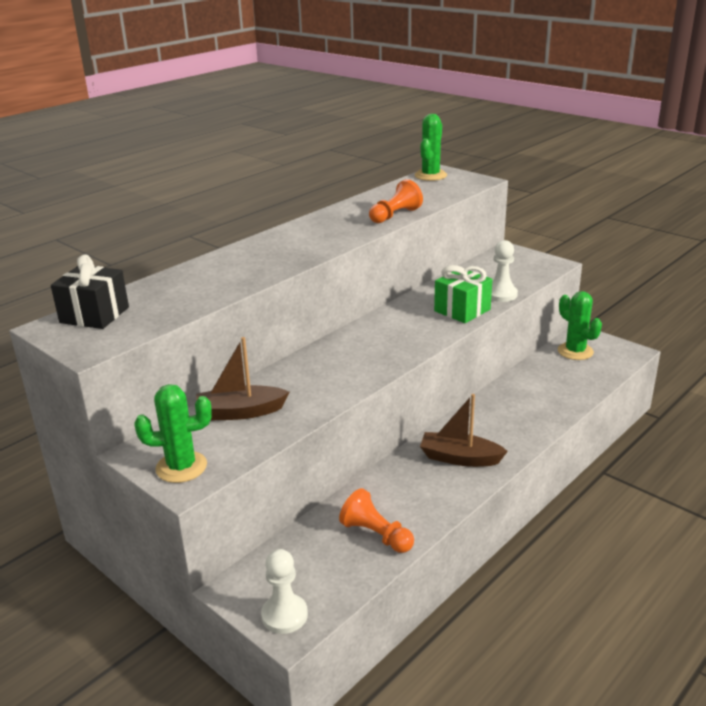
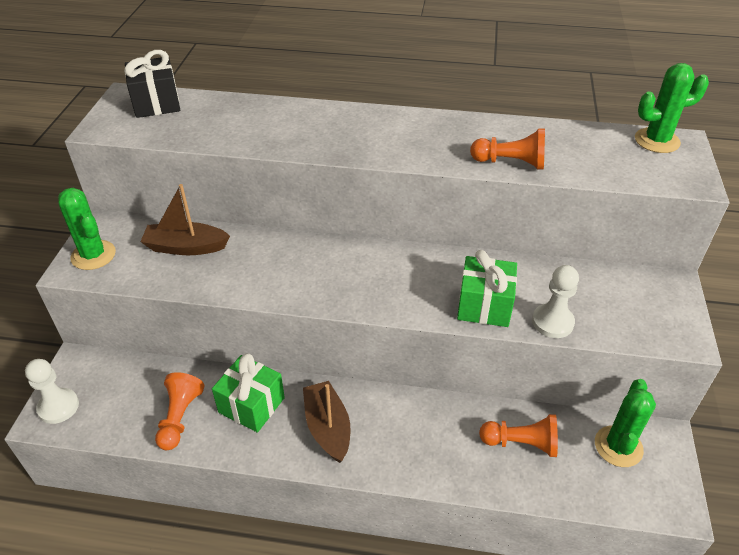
camera: 55 degrees right, 15 degrees up
(240, 412) = (186, 247): brown boat -> brown boat turned 45 degrees counterclockwise
(401, 489) = (251, 405): none -> green gift
(544, 383) = (521, 443): none -> orange pawn

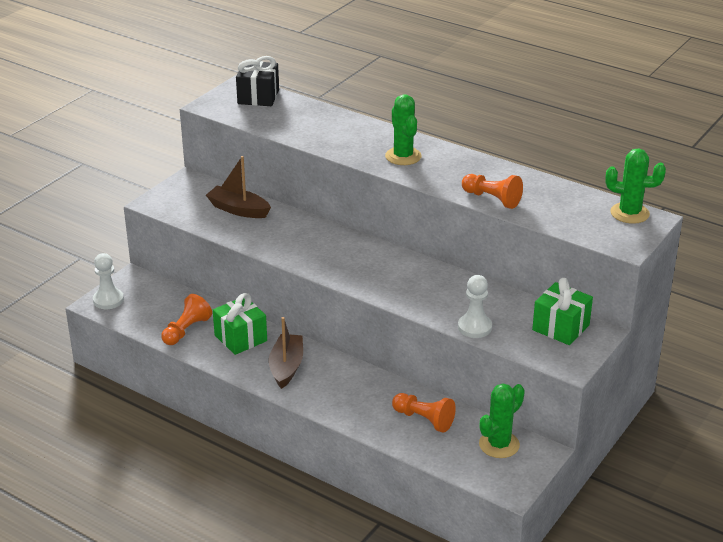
camera: 25 degrees right, 10 degrees down
(93, 255) = (171, 198): green cactus -> green cactus (403, 156)
(484, 306) = (431, 303): green gift -> green gift (560, 327)

